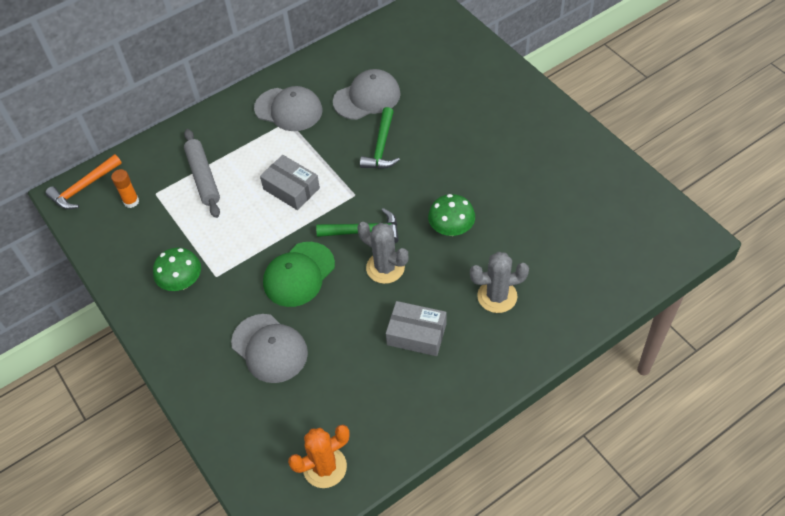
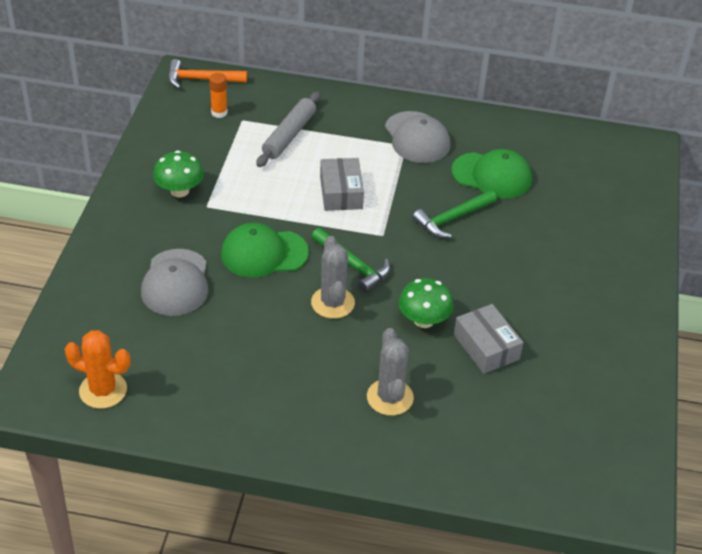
camera: 40 degrees right, 10 degrees down
(367, 97) = (492, 175): grey cap -> green cap
(416, 334) = (290, 367): grey box -> grey box (486, 347)
(497, 296) = (390, 397): grey cactus -> grey cactus turned 45 degrees clockwise

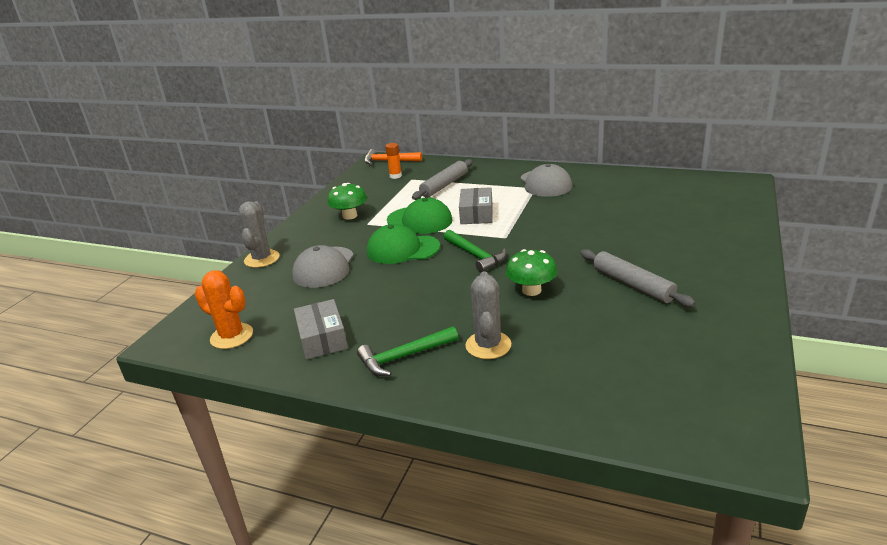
camera: 15 degrees right, 15 degrees down
(332, 303) = (451, 279): grey cactus -> grey cactus (262, 259)
(452, 218) = (568, 227): green hammer -> green hammer (404, 356)
(486, 347) = (589, 309): grey box -> grey box (322, 338)
(492, 175) = (605, 202): green cap -> green cap (420, 220)
(528, 312) = (632, 285): none -> grey rolling pin

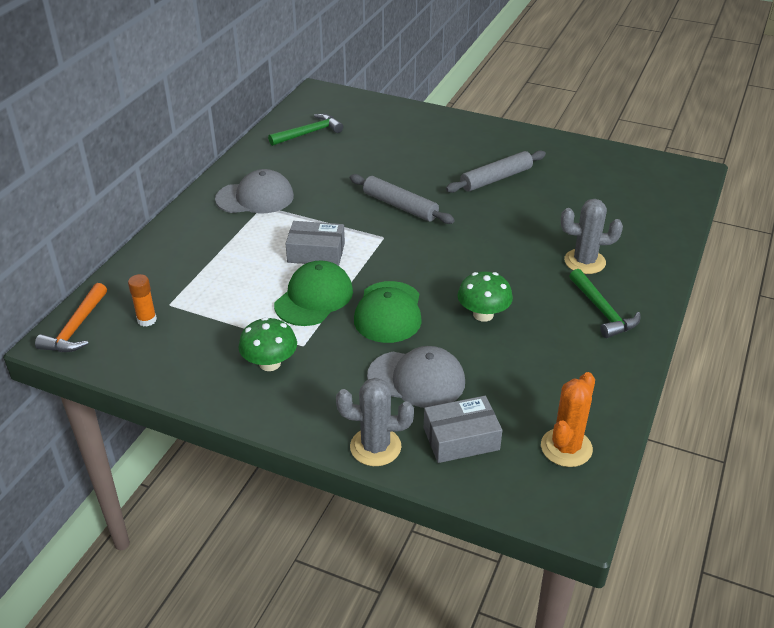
camera: 90 degrees left, 10 degrees up
(322, 338) = (572, 369): grey box -> grey box (461, 439)
(444, 185) = (213, 274): grey rolling pin -> grey rolling pin (400, 206)
(475, 255) = (419, 259): green hammer -> green hammer (309, 133)
(531, 290) = (497, 230): green mushroom -> green mushroom (483, 314)

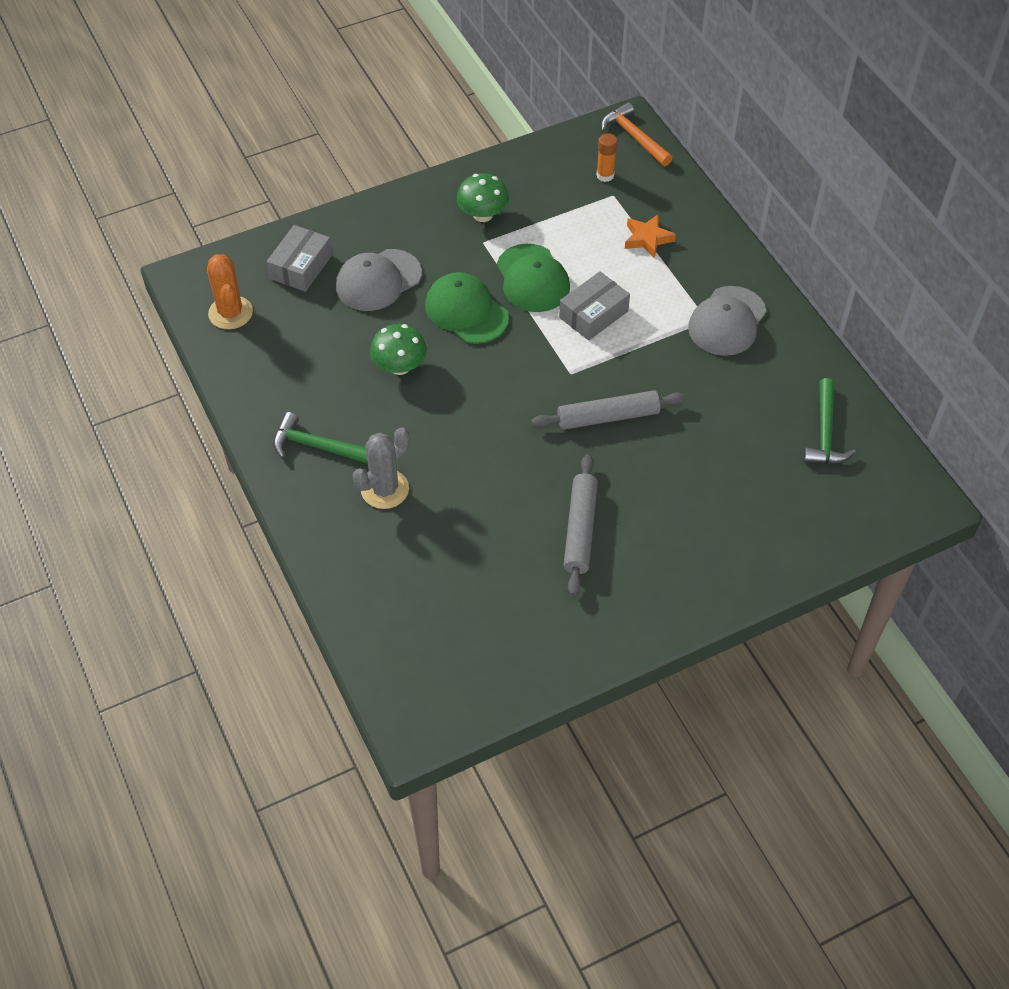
camera: 130 degrees right, 15 degrees up
(206, 264) = (647, 239): none -> orange star
(375, 447) = (344, 222): grey cactus -> none

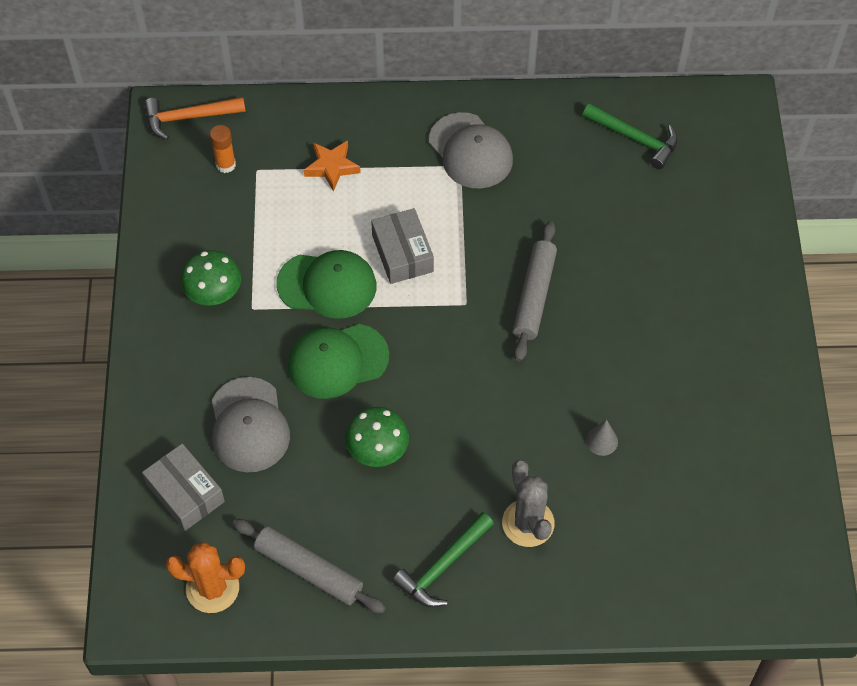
camera: 65 degrees left, 5 degrees up
(491, 514) = (602, 441): none -> grey cone
(580, 529) = (653, 374): grey rolling pin -> grey rolling pin (308, 570)

